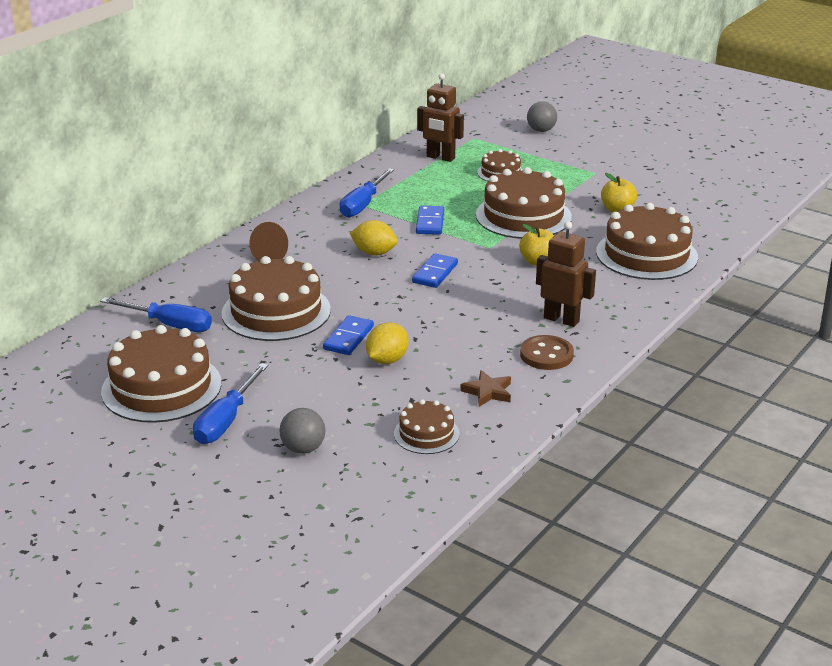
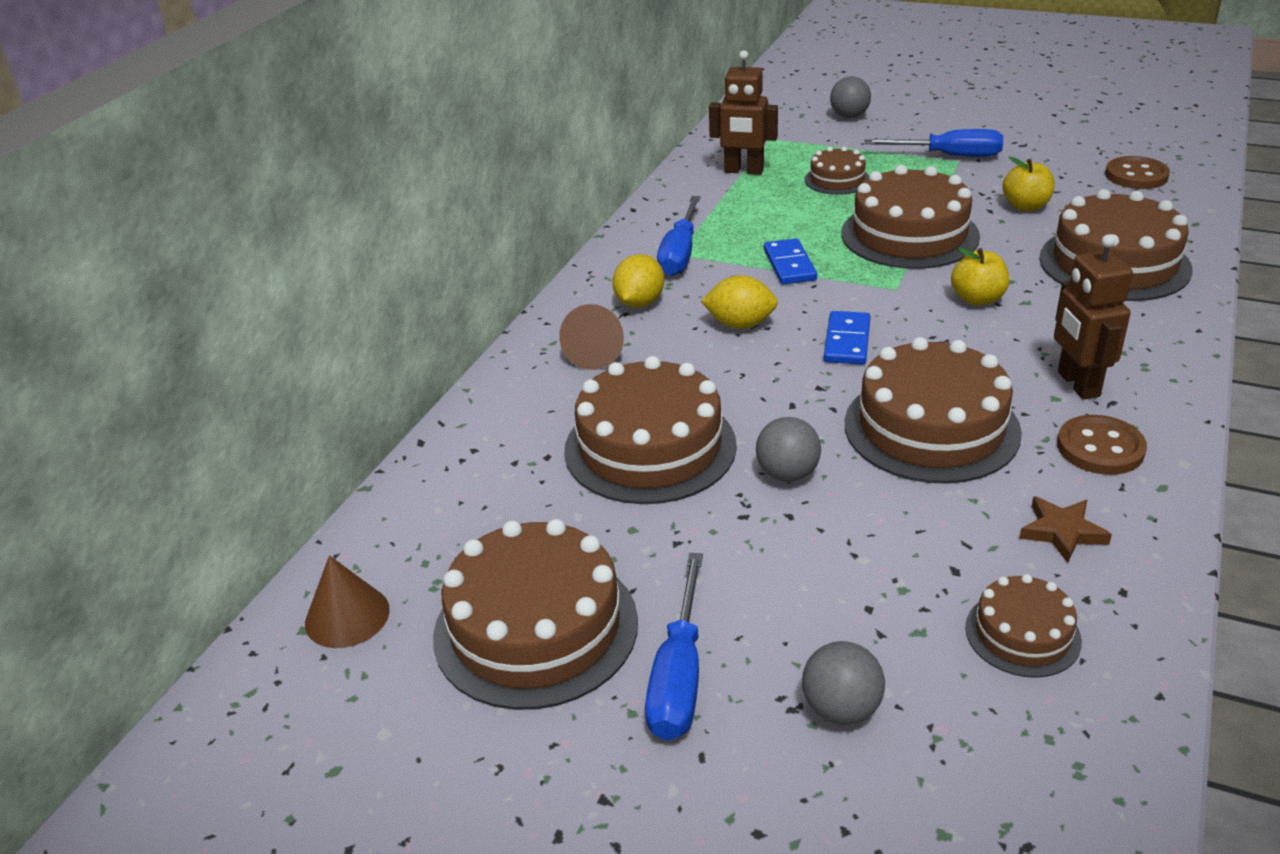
camera: 10 degrees left, 5 degrees up
(63, 365) = (347, 616): none -> brown cone
(170, 325) = (494, 502): blue screwdriver -> blue screwdriver (949, 156)
(348, 338) = (787, 474): blue domino -> grey ball
(387, 360) = (871, 503): yellow lemon -> yellow lemon (639, 303)
(452, 328) = (931, 428): none -> brown cake
(561, 319) = (1077, 384): brown robot -> brown robot turned 120 degrees counterclockwise
(712, 201) = (1136, 176): none -> brown button

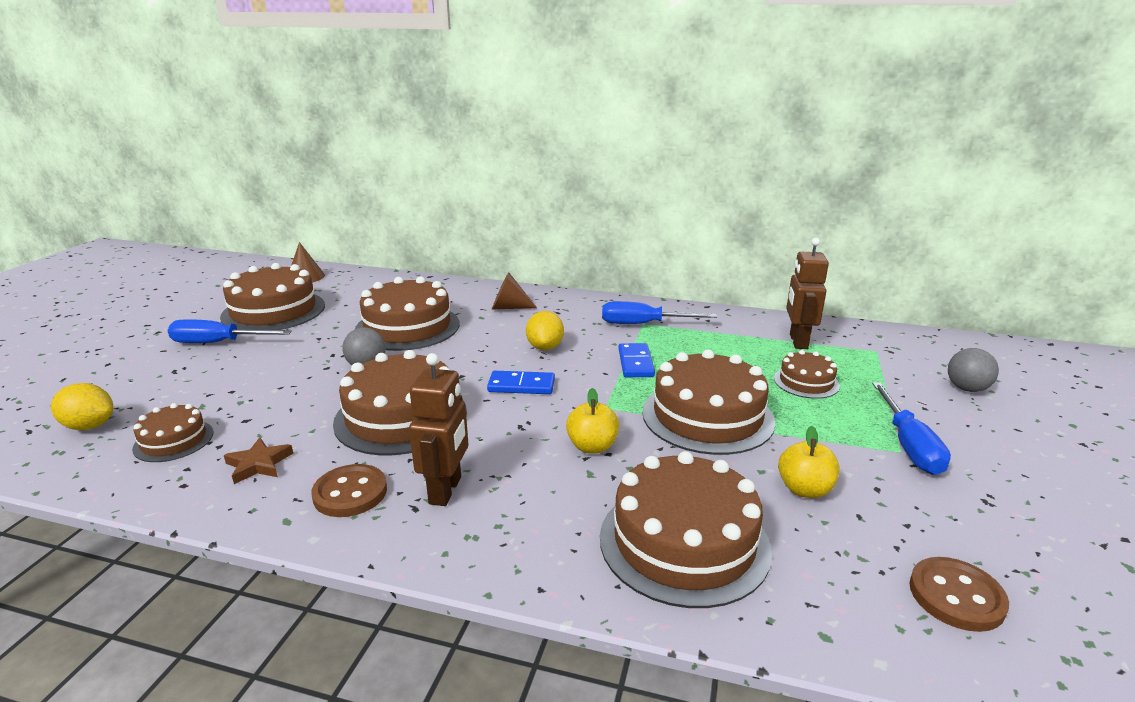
camera: 80 degrees right, 10 degrees down
(639, 303) = (571, 315): yellow lemon -> yellow lemon (89, 426)
(789, 265) = (636, 363): blue domino -> blue domino turned 75 degrees counterclockwise
(841, 709) = (163, 382): grey ball -> none
(1077, 384) = (446, 490): brown robot -> brown robot turned 120 degrees clockwise

